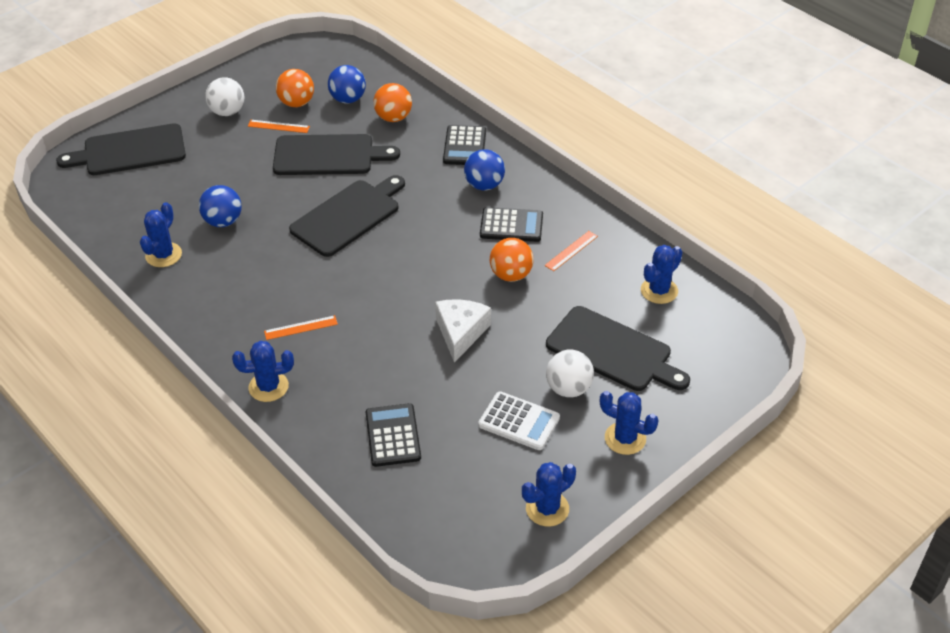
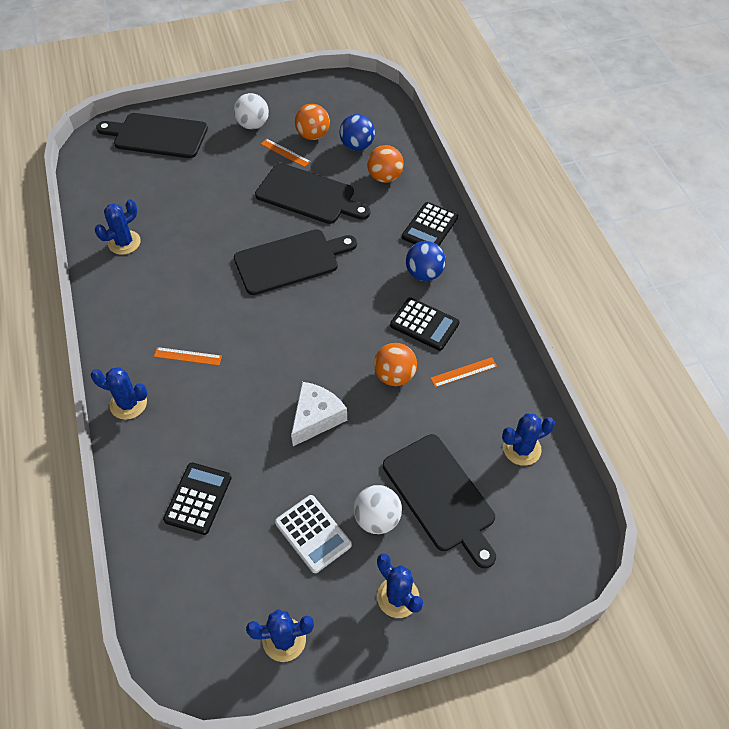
camera: 25 degrees right, 10 degrees up
(223, 221) = (188, 228): blue ball -> none

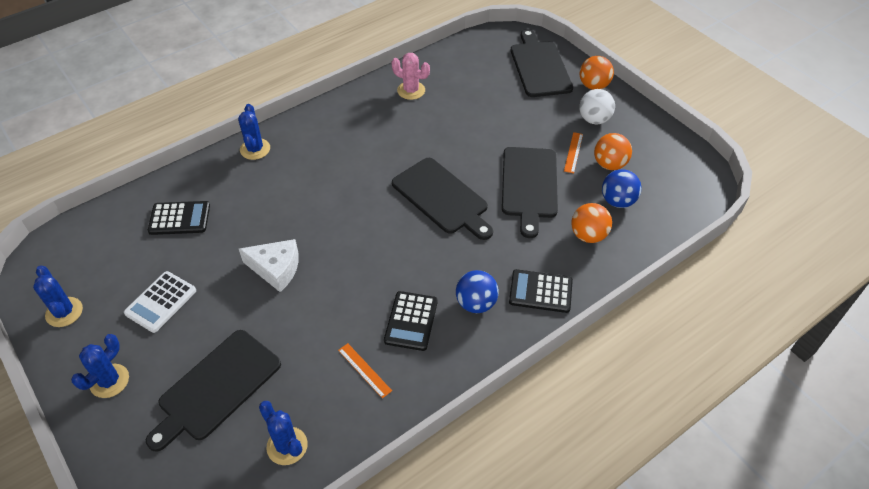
camera: 70 degrees right, 5 degrees down
(124, 242) = (411, 90): blue cactus -> pink cactus
(188, 356) = (311, 167): orange ruler -> none
(377, 519) = (183, 344): white ball -> none
(394, 376) = (340, 314): orange ball -> orange ball (593, 86)

